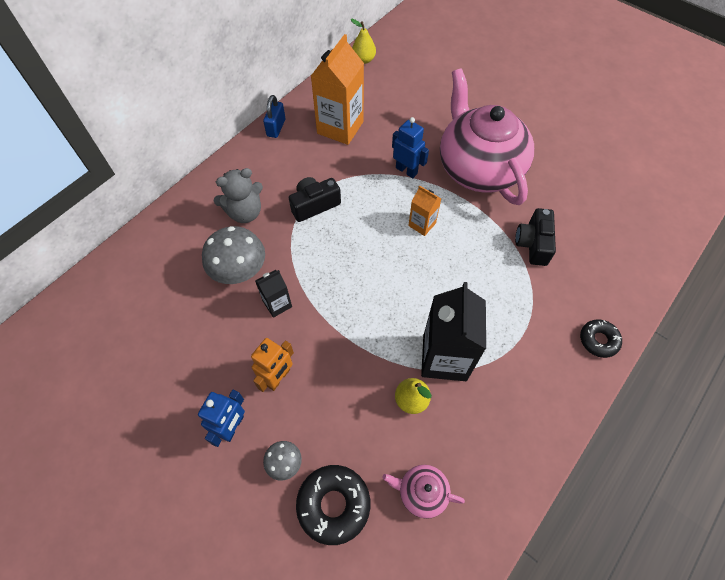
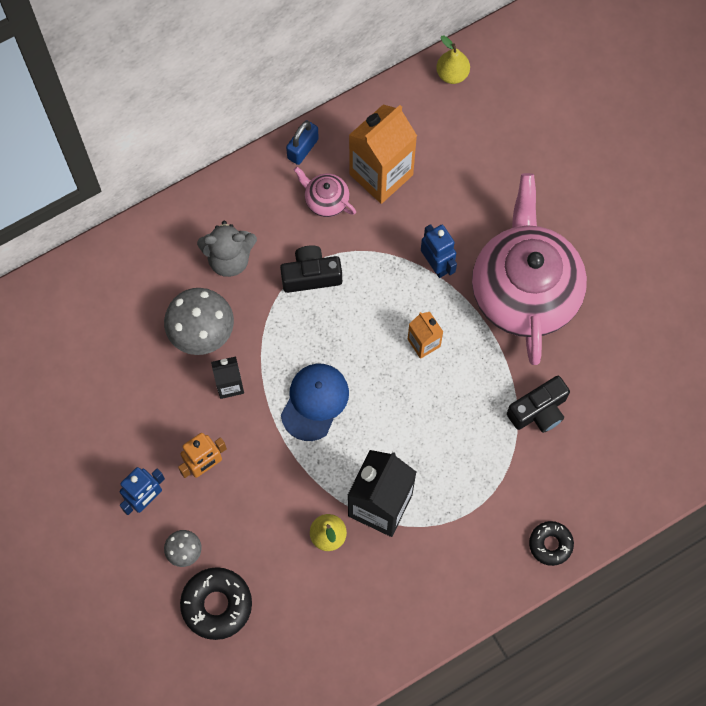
camera: 20 degrees right, 10 degrees up
(354, 294) = (314, 402): none -> blue cap
(421, 492) = (301, 624): pink teapot -> pink teapot (326, 200)
(533, 244) = (539, 411): black camera -> black camera turned 150 degrees counterclockwise

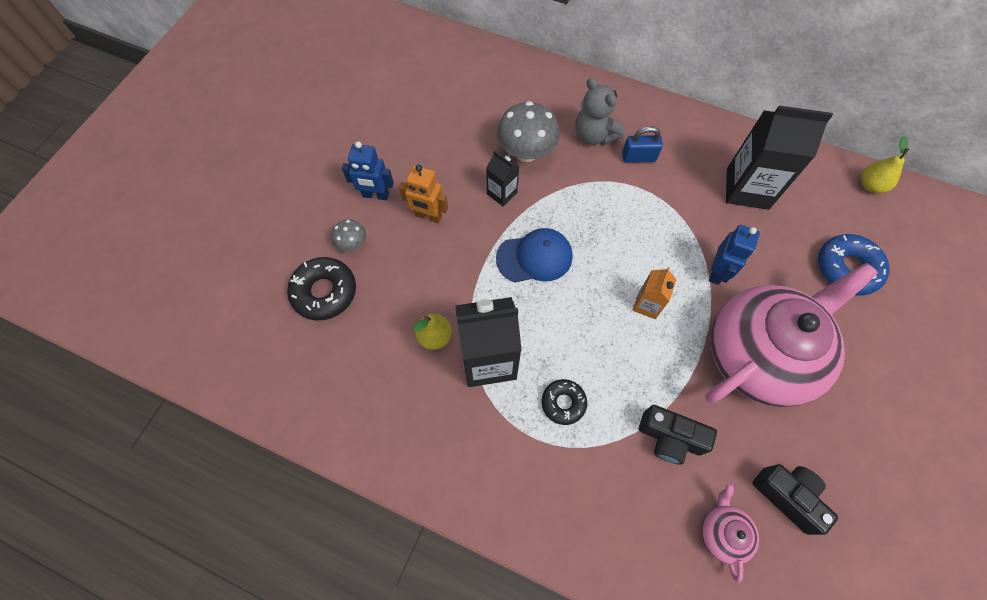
camera: 55 degrees right, 5 degrees down
(302, 148) = (715, 128): blue padlock -> blue padlock (638, 157)
(311, 275) = (628, 192): black camera -> black camera (787, 496)
(326, 200) = (693, 166): pink teapot -> pink teapot (722, 532)
(381, 174) = (747, 188): orange carton -> black carton
(506, 162) = (847, 268): none -> blue donut
(550, 544) = (560, 534): black donut -> black donut (563, 403)

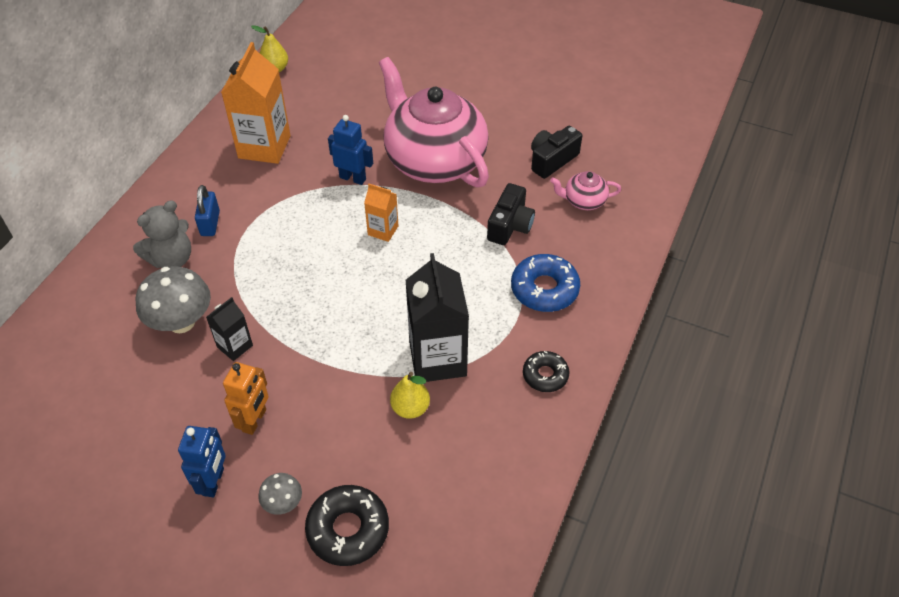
camera: 90 degrees left, 15 degrees down
(534, 257) = (322, 317): blue cap -> none
(563, 403) = (481, 299): black donut -> black donut (545, 375)
(747, 188) = (264, 147): black carton -> orange carton
(847, 268) = (356, 96): blue donut -> blue donut (544, 289)

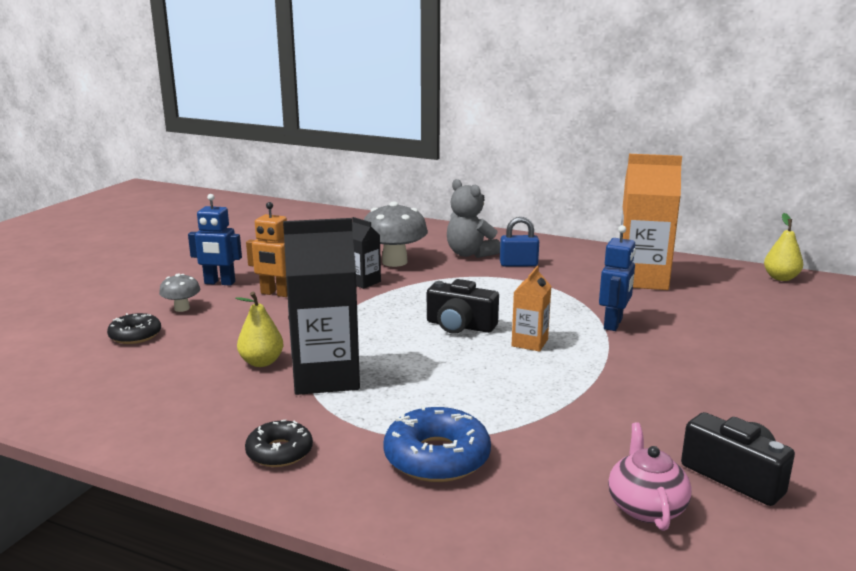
camera: 90 degrees right, 30 degrees down
(348, 529) = (135, 335): black donut -> black donut, size x0.63
(434, 160) = (675, 373): pink teapot -> none
(510, 226) = (562, 431): black camera -> black camera (460, 326)

